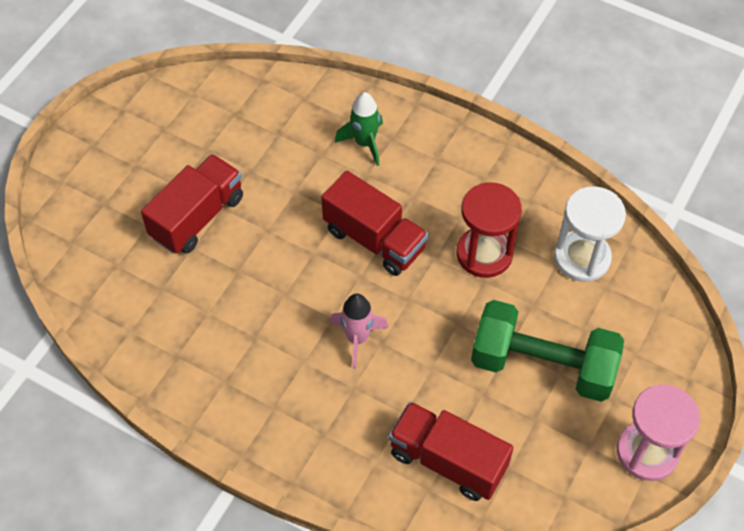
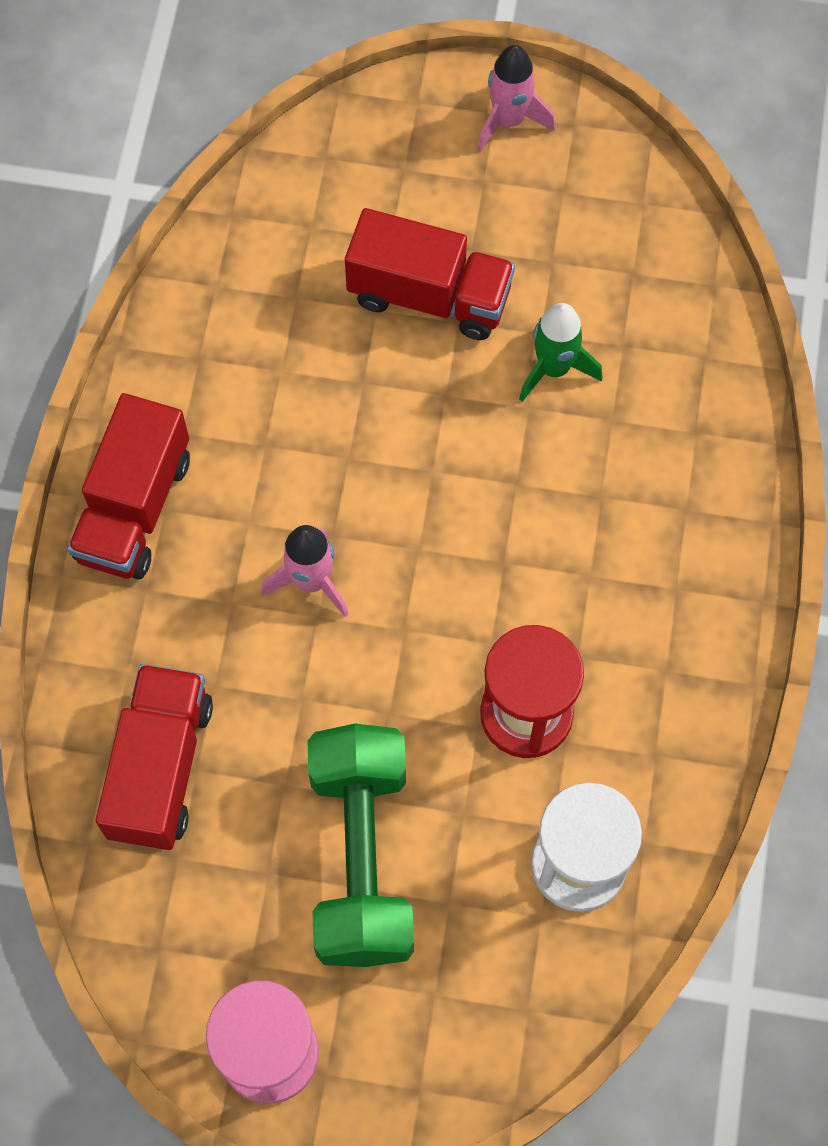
camera: 70 degrees right, 10 degrees up
(102, 139) = (509, 121): none -> pink rocket
(364, 143) = (659, 473): green rocket -> green rocket (554, 368)
(374, 239) = (488, 547): red truck -> red truck (134, 508)

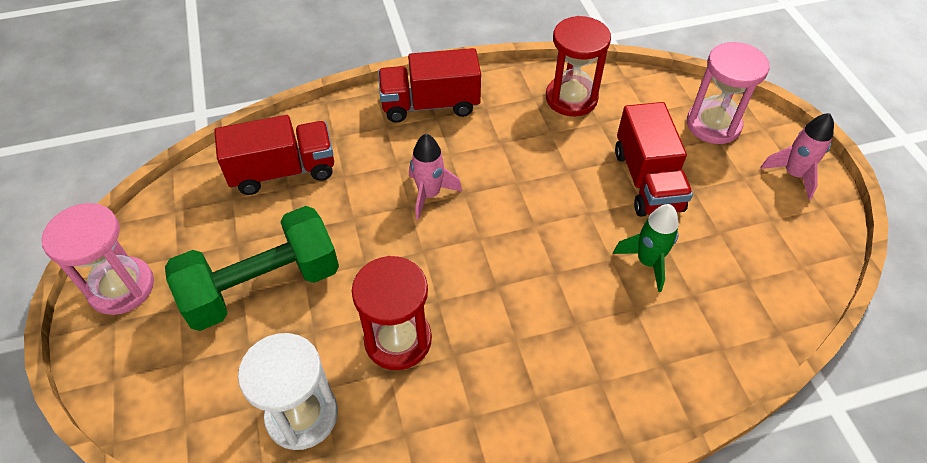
camera: 65 degrees right, 15 degrees down
(229, 309) = (571, 98): none -> red hourglass
(378, 159) = (713, 125): none -> pink hourglass

